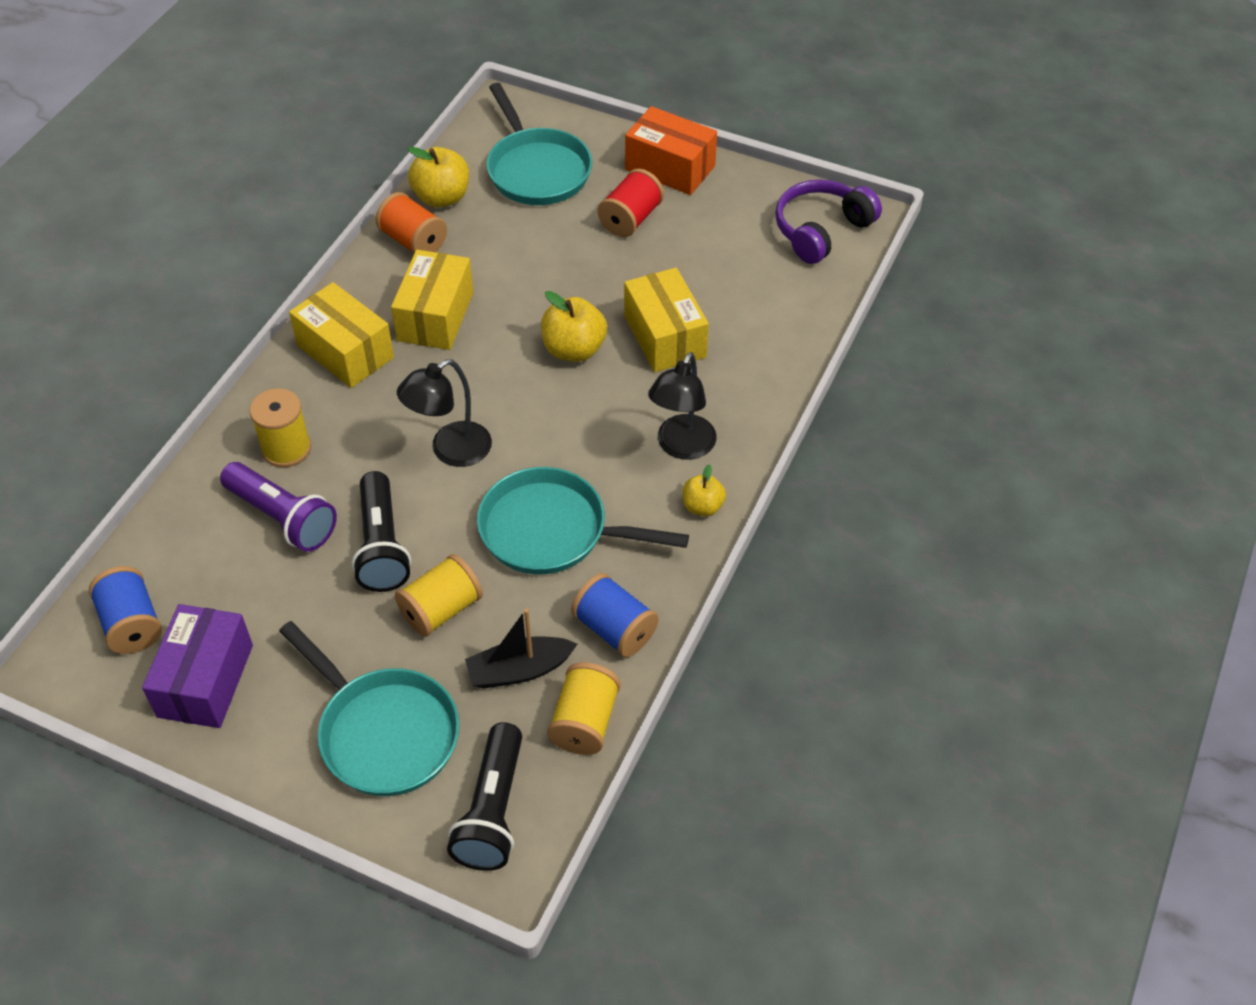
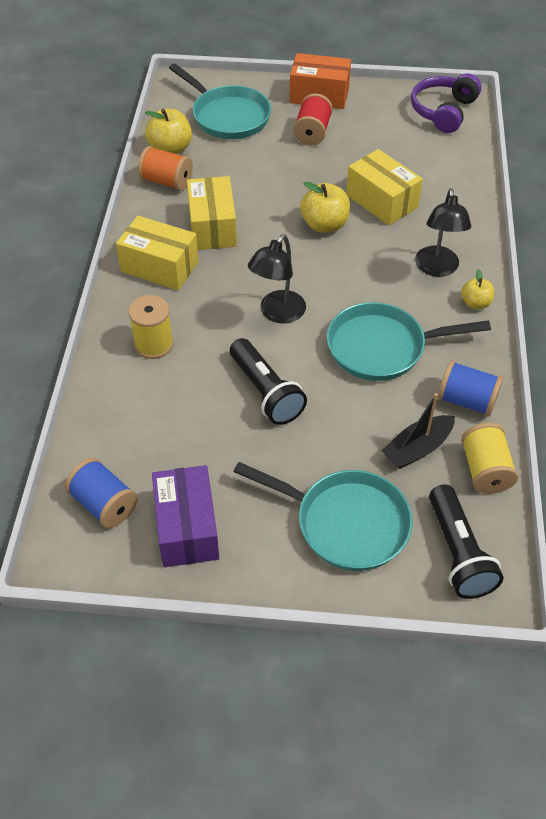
camera: 20 degrees left, 0 degrees up
(282, 518) = (179, 393): purple flashlight -> none
(441, 610) = (336, 424): yellow spool -> none

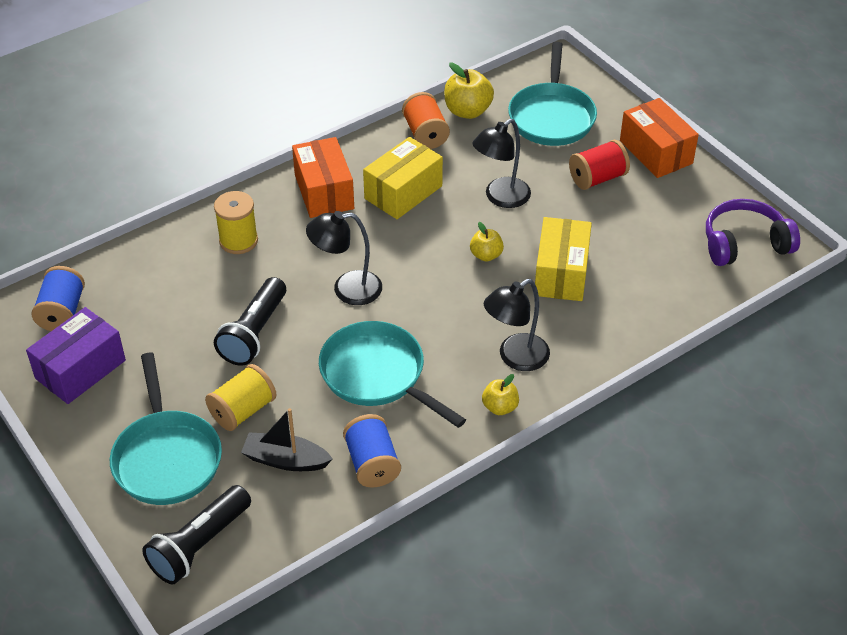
camera: 50 degrees right, 5 degrees down
(159, 267) = (324, 192): yellow box -> orange box
(277, 185) = (500, 198): none -> black lamp
(324, 225) = (486, 255): yellow apple -> yellow apple, size x0.61
(485, 470) = (304, 517): yellow spool -> yellow spool (243, 410)

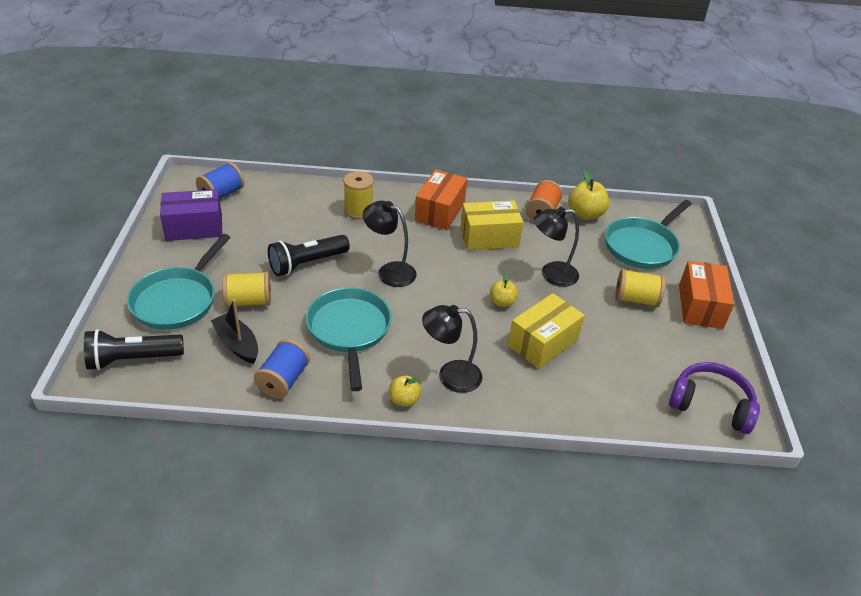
camera: 35 degrees right, 5 degrees down
(597, 178) = (636, 299): red spool -> yellow spool

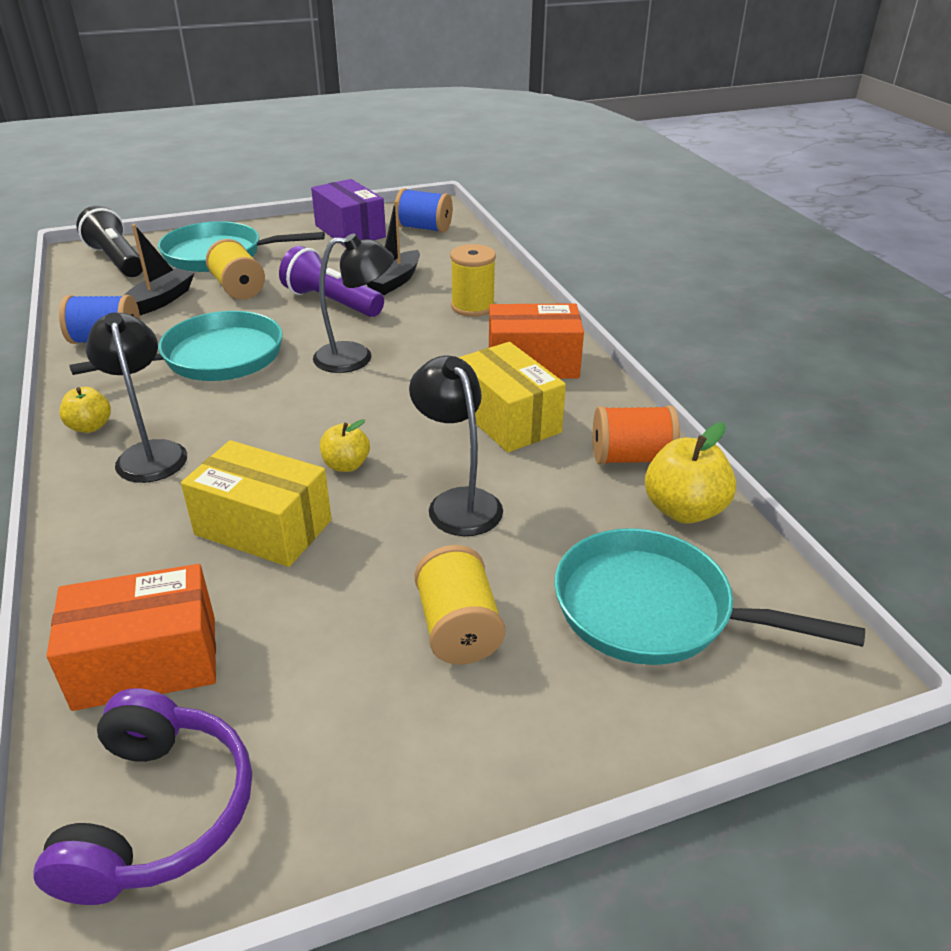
camera: 70 degrees right, 5 degrees down
(298, 230) = (394, 281): none -> black boat
(307, 264) = (331, 302): black flashlight -> purple flashlight
(389, 271) = (356, 357): black lamp -> black lamp turned 75 degrees clockwise
(700, 306) = (504, 747): orange box -> orange box (146, 662)

